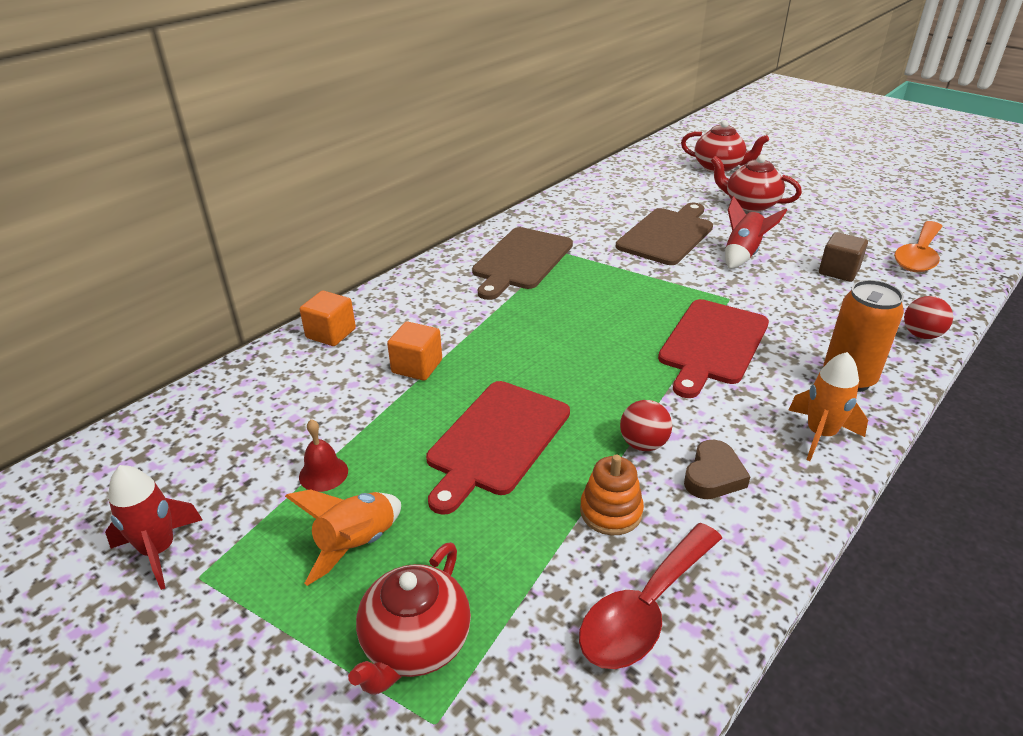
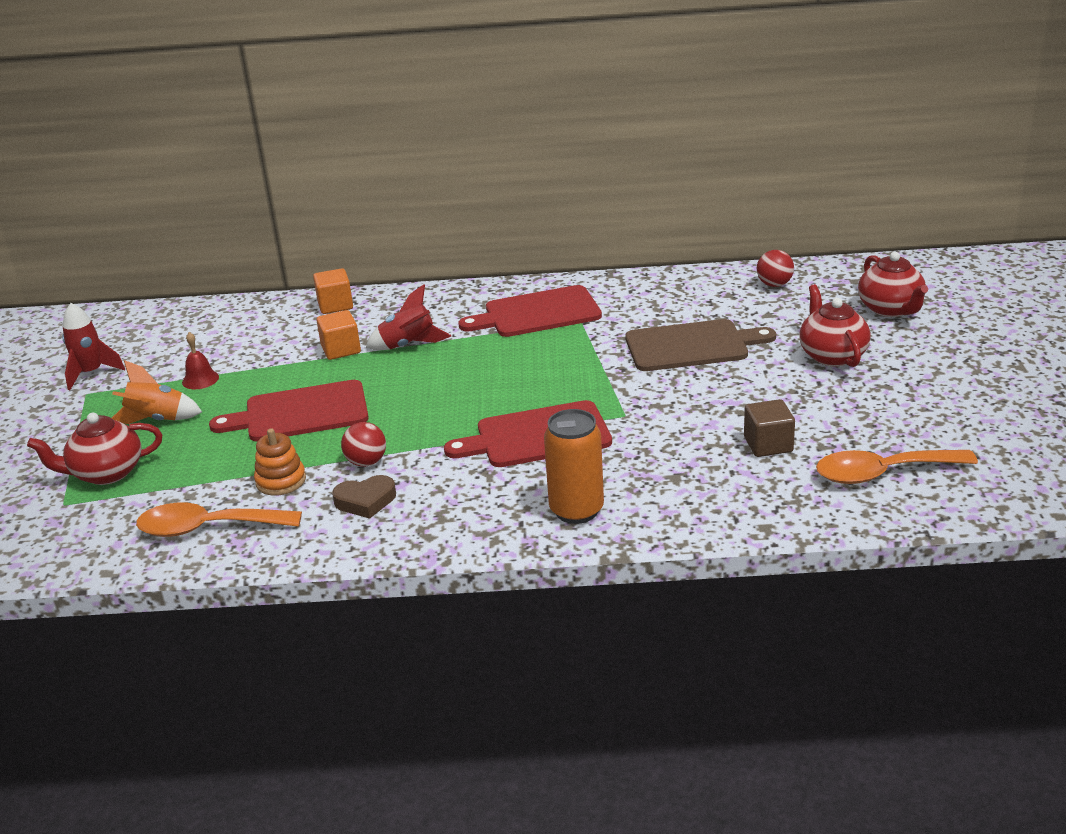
camera: 50 degrees right, 5 degrees down
(521, 261) = (537, 313): brown cutting board -> red cutting board
(644, 609) = (208, 528): red spoon -> orange spoon
(743, 254) = (717, 391): red rocket -> red rocket (408, 345)
(820, 435) = (475, 524): orange rocket -> none
(921, 335) = (710, 521): red ball -> red ball (774, 284)

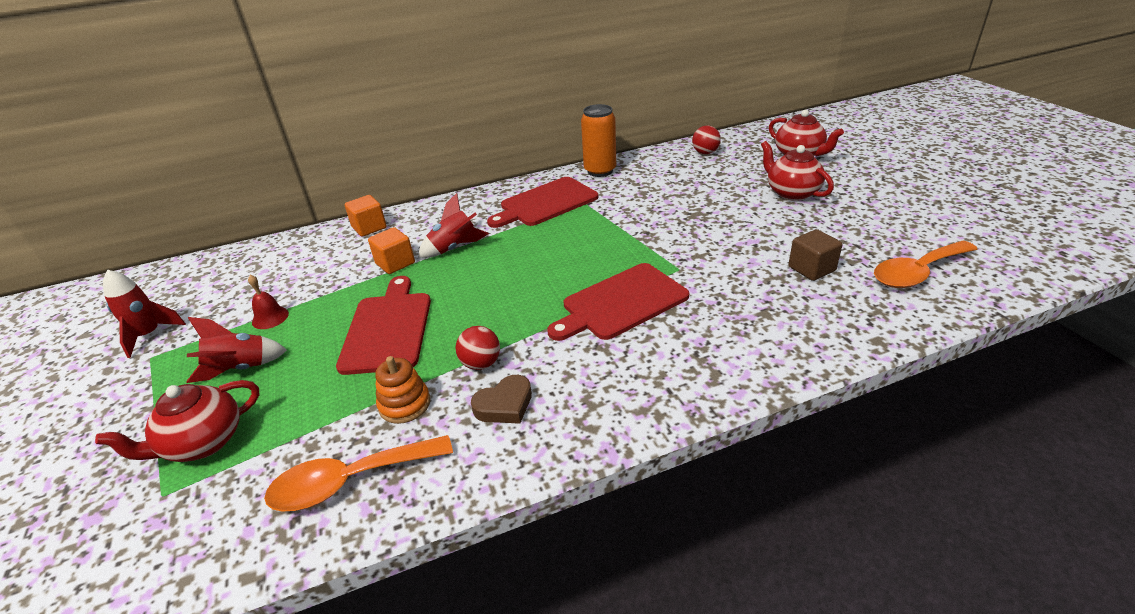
camera: 20 degrees left, 5 degrees up
(157, 420) = (240, 368): orange rocket -> red rocket
(300, 413) = (388, 329): red cutting board -> red cutting board turned 120 degrees clockwise
(576, 510) = (709, 364): orange can -> orange can (600, 171)
(691, 346) = (684, 205): brown cutting board -> none

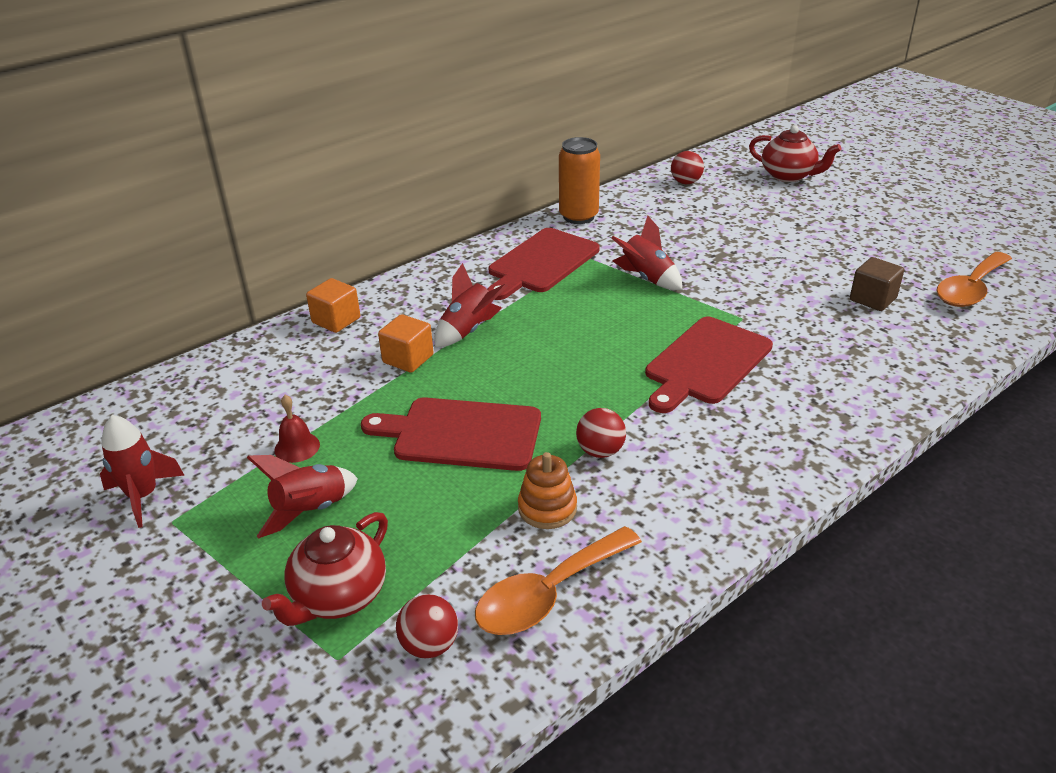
camera: 20 degrees left, 0 degrees up
(231, 502) = (429, 645): none -> red ball
(388, 329) = (461, 434): red cutting board -> red cutting board turned 60 degrees counterclockwise
(504, 405) = (657, 487): brown heart -> none
(620, 225) = (646, 278): none -> red rocket
(791, 193) = (806, 220): red teapot -> none

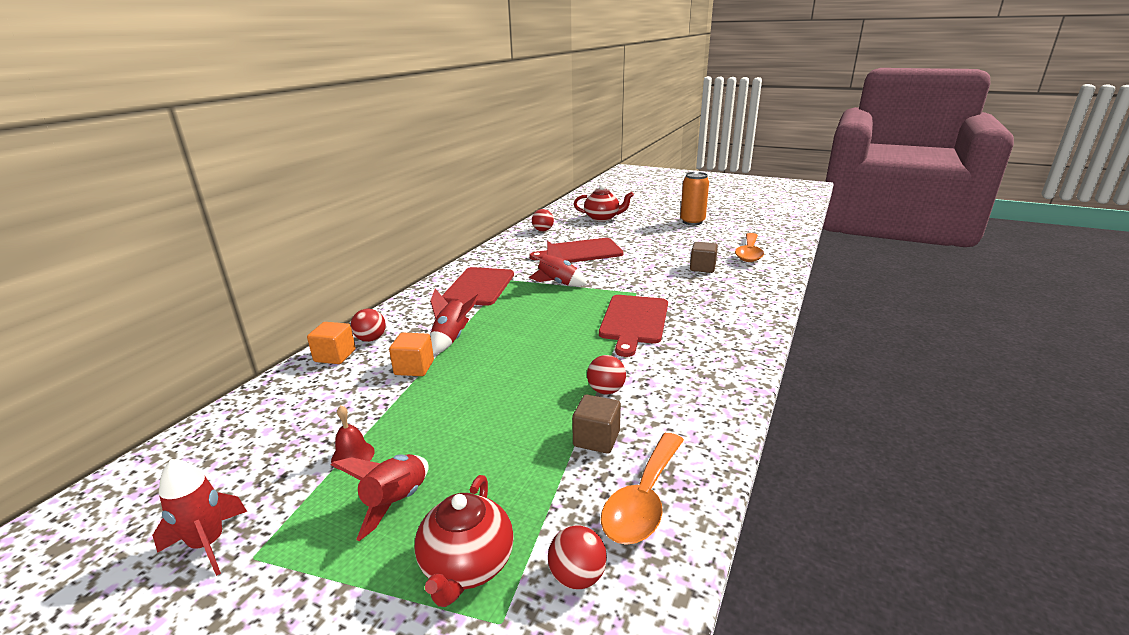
camera: 25 degrees left, 10 degrees down
(383, 308) = (371, 339): none -> red ball
(461, 434) = (493, 407): red cutting board -> red cutting board (581, 252)
(547, 508) = (596, 439): orange stacking toy -> brown cube
(578, 216) = (485, 259): orange can -> orange can (692, 222)

